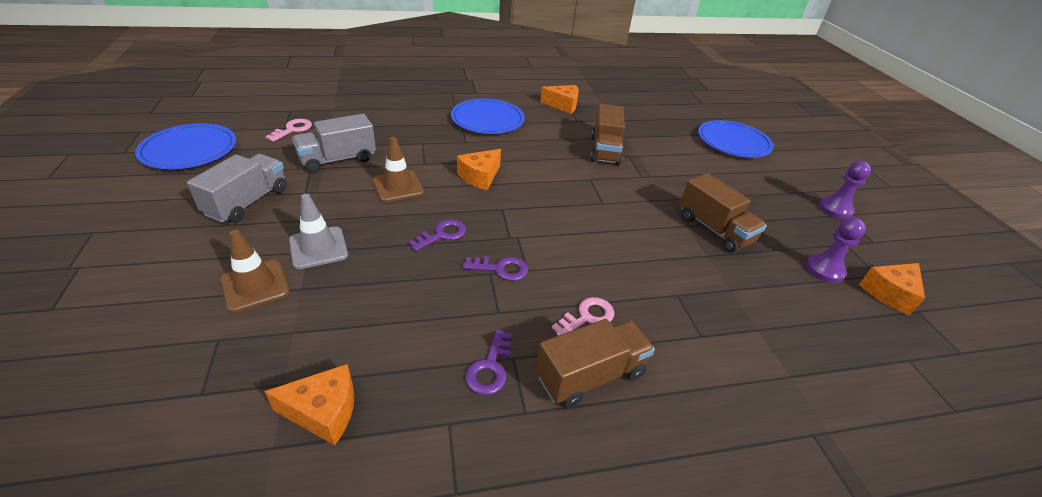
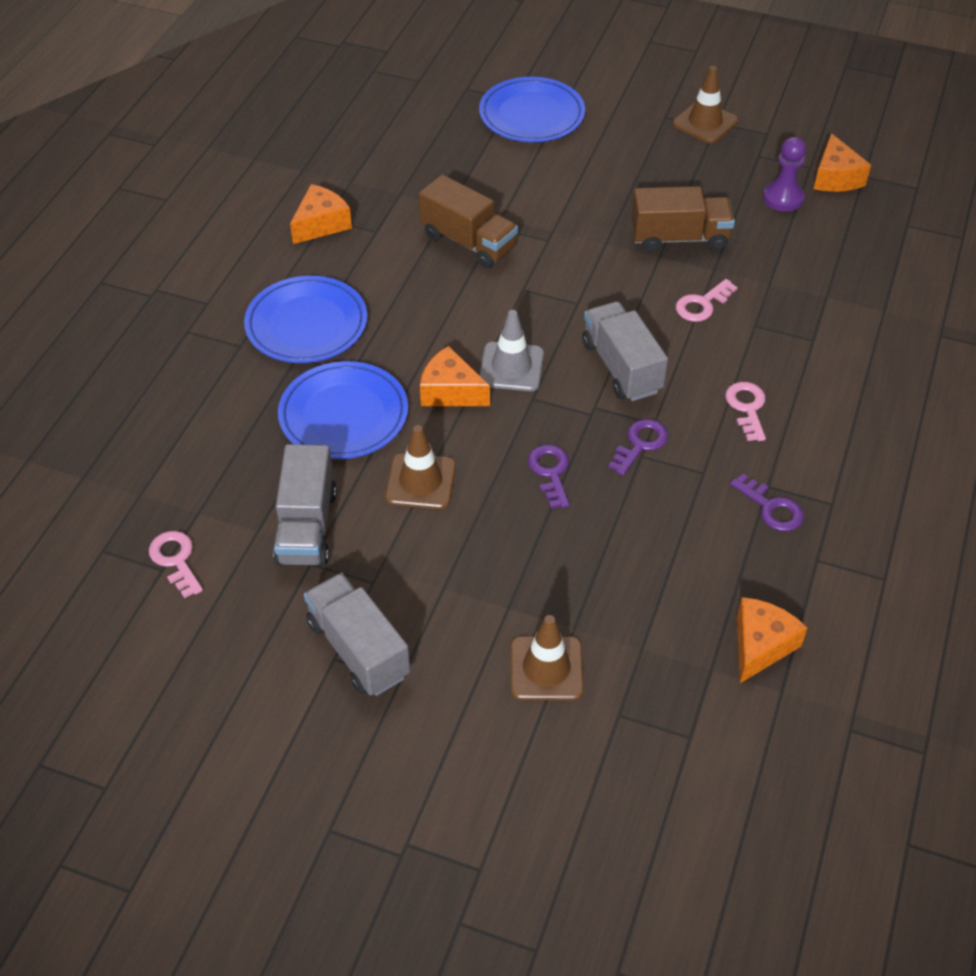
camera: 55 degrees left, 10 degrees up
(189, 150) = (159, 701): blue plate -> blue plate (344, 415)
(318, 248) = (507, 595): grey traffic cone -> grey traffic cone (511, 367)
(480, 177) = (450, 391): orange cheese -> orange cheese turned 135 degrees clockwise
(565, 238) = (621, 367): none -> grey truck
(590, 375) = (816, 441): brown truck -> none
(665, 259) = (702, 304): none -> pink key
(835, 209) = (705, 122): purple pawn -> brown traffic cone

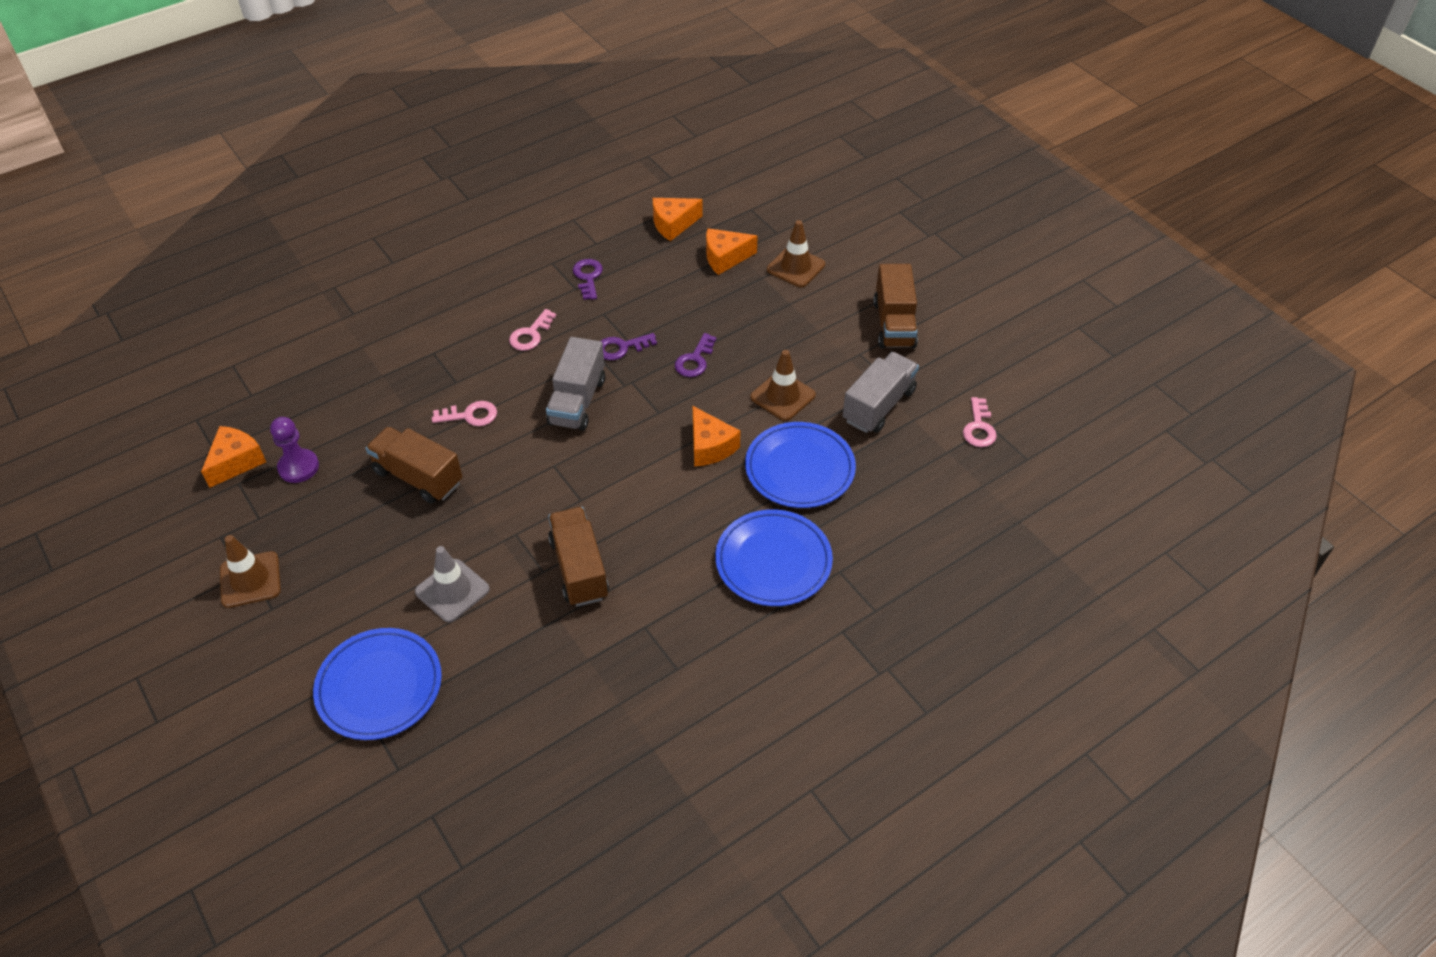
camera: 145 degrees left, 0 degrees up
(321, 224) = (685, 664): orange cheese -> orange cheese (725, 257)
(358, 649) = (894, 324): grey truck -> brown truck
(511, 367) = (651, 441): grey traffic cone -> grey traffic cone (452, 590)

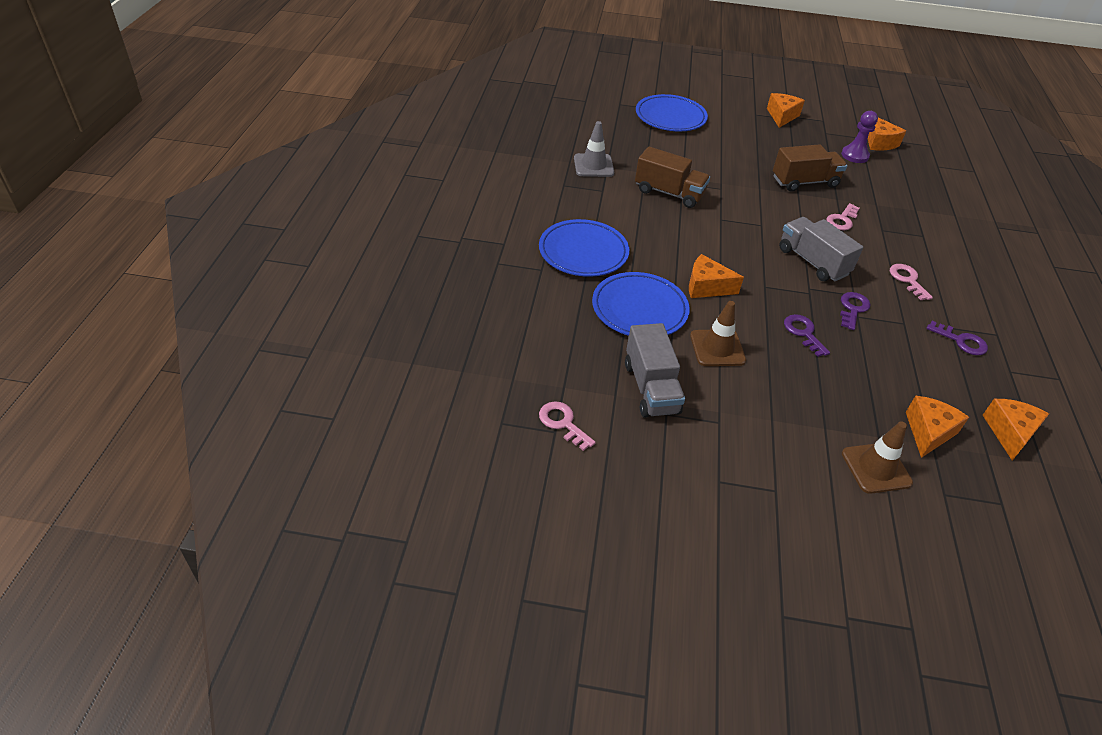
camera: 130 degrees right, 5 degrees down
(250, 580) = (782, 116): brown traffic cone -> orange cheese
(452, 590) = (704, 155): grey traffic cone -> grey traffic cone (593, 166)
(894, 324) = (734, 472): brown truck -> none

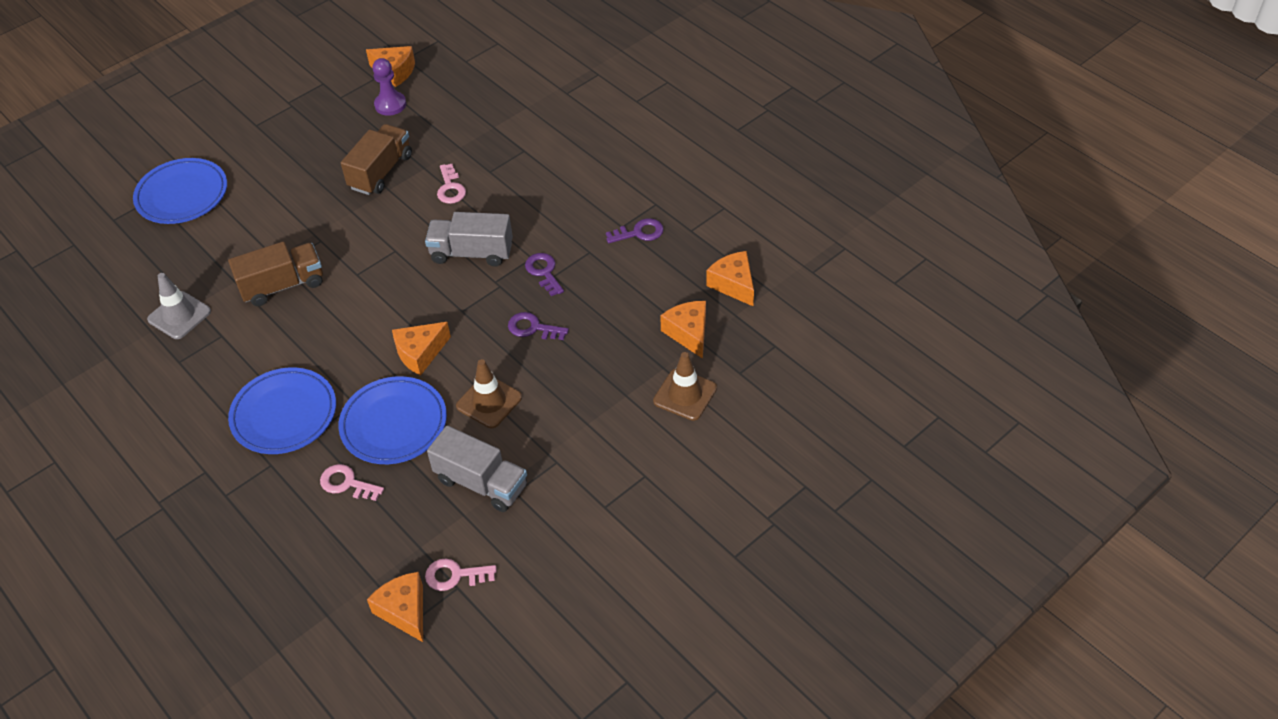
camera: 45 degrees left, 5 degrees up
(782, 116) = (282, 108): orange cheese -> orange cheese (404, 611)
(907, 280) = (554, 207): pink key -> pink key (346, 483)

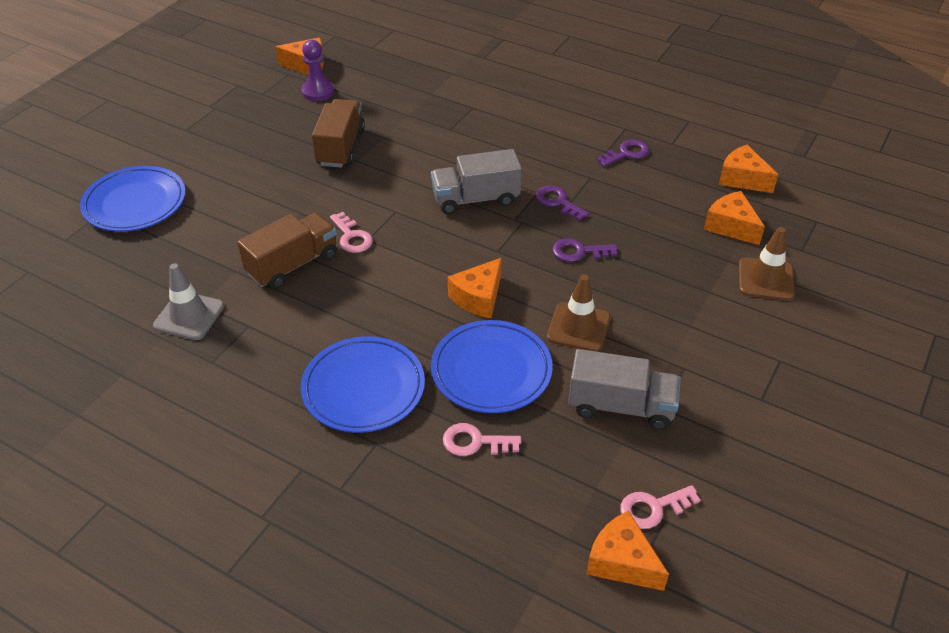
camera: 20 degrees left, 5 degrees down
(450, 188) = (420, 149): pink key -> pink key (352, 237)

